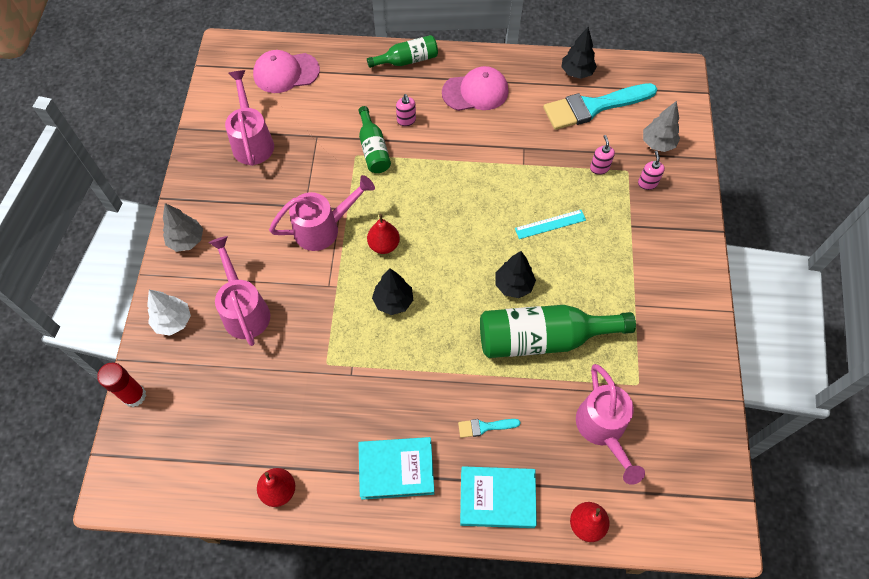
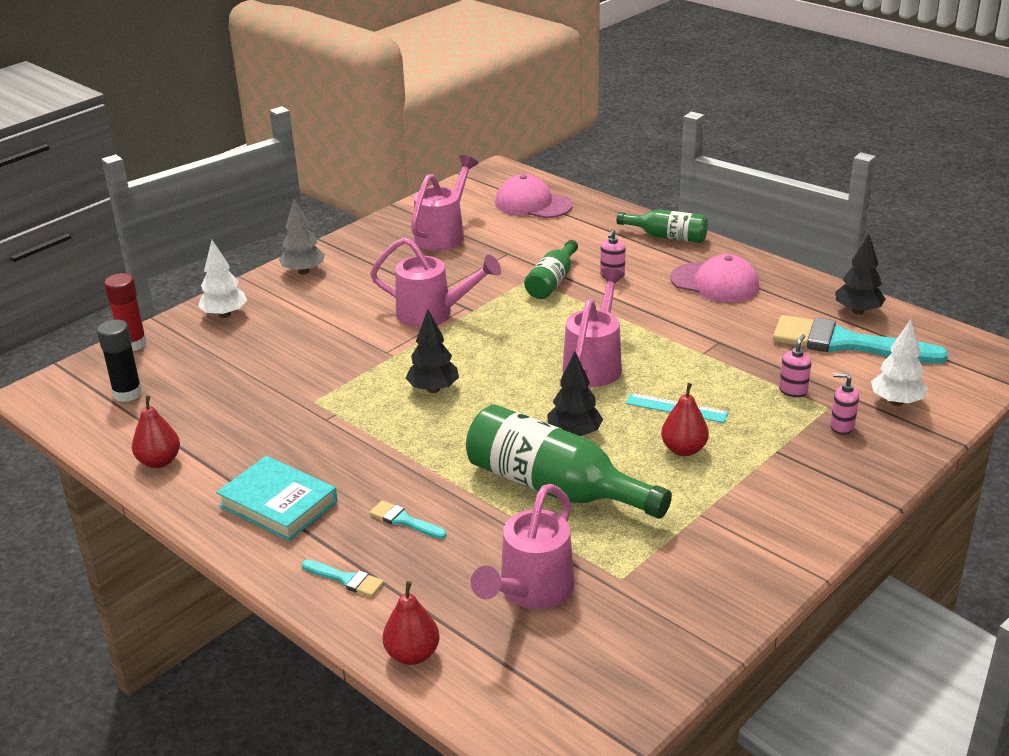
camera: 40 degrees right, 30 degrees down
(185, 445) = (127, 393): none -> black glue stick
(244, 310) = (291, 334): pink watering can -> pink watering can (595, 364)
(384, 245) = (476, 348): red pear -> red pear (684, 449)
(497, 498) = (346, 579): turquoise book -> turquoise brush
(647, 183) = (841, 427): pink soap dispenser -> pink soap dispenser turned 105 degrees counterclockwise
(657, 143) = (896, 402): grey tree -> white tree

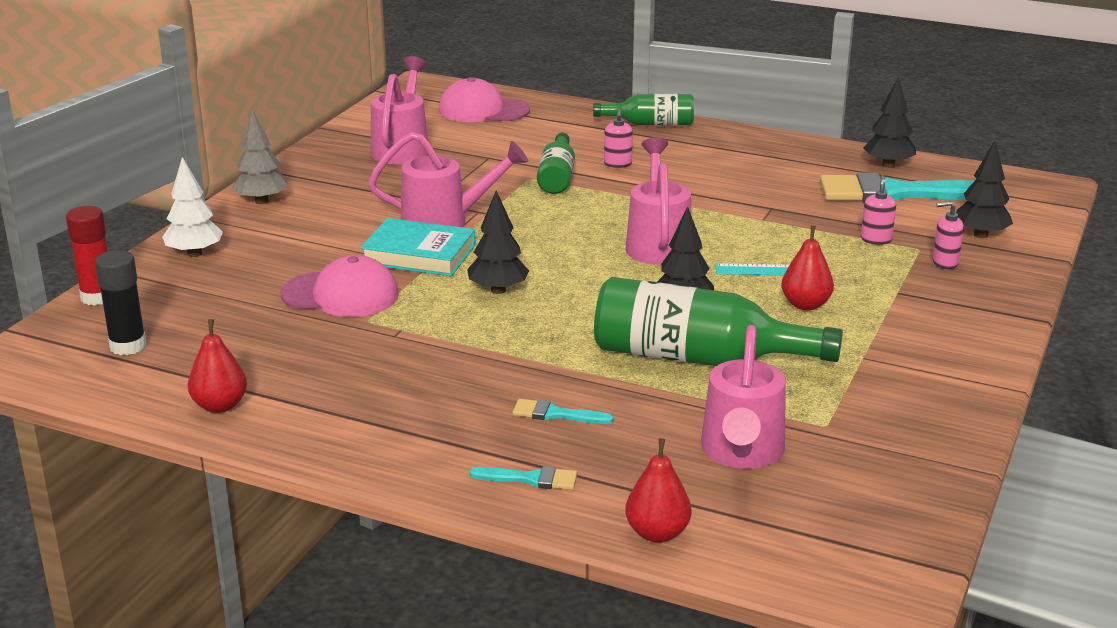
camera: 20 degrees left, 5 degrees down
(278, 504) = (398, 423): turquoise book -> turquoise book (419, 255)
(715, 283) = (730, 158): pink cap -> pink cap (340, 295)
(896, 402) = (980, 235): white tree -> black tree

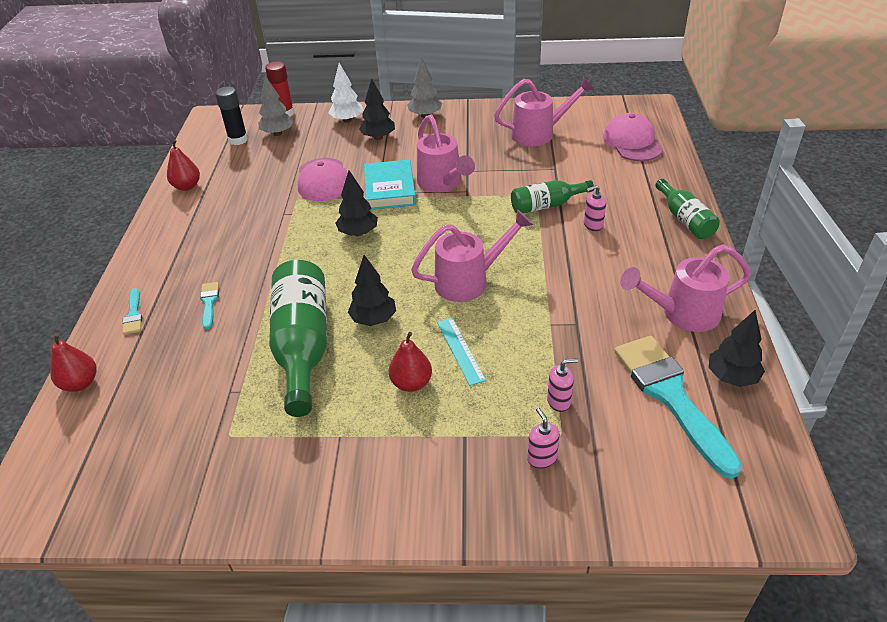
camera: 70 degrees right, 15 degrees up
(156, 311) = (278, 133): none -> grey tree
(741, 453) = (180, 399): pink watering can -> pink watering can (683, 314)
(980, 235) = (621, 475): black tree -> black tree (378, 137)

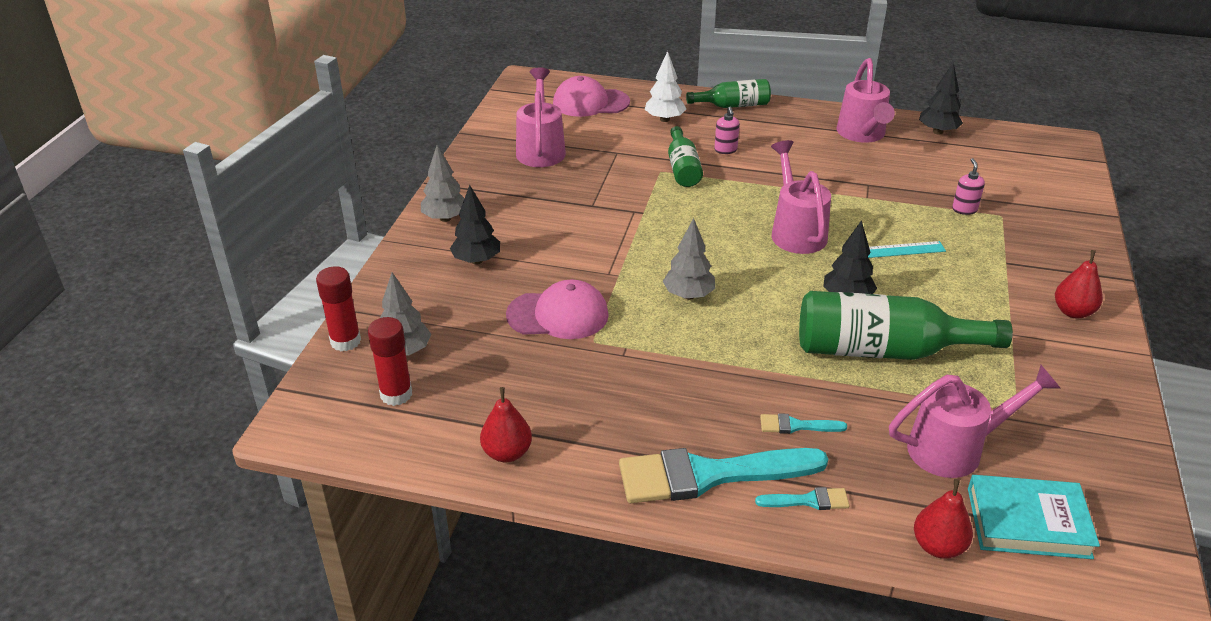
camera: 80 degrees left, 5 degrees down
(238, 140) = (396, 394): black glue stick -> red glue stick
(347, 120) = (411, 283): white tree -> white tree (664, 119)
(358, 233) = (688, 295): black tree -> grey tree
(389, 189) = (605, 263): turquoise book -> turquoise book (1028, 522)
(411, 383) = (942, 283): red pear -> red pear (1073, 312)
(442, 183) = (611, 225): pink watering can -> pink watering can (955, 449)
(542, 458) = (1027, 228): pink soap dispenser -> none
(671, 396) = (958, 160): turquoise brush -> turquoise brush (709, 475)

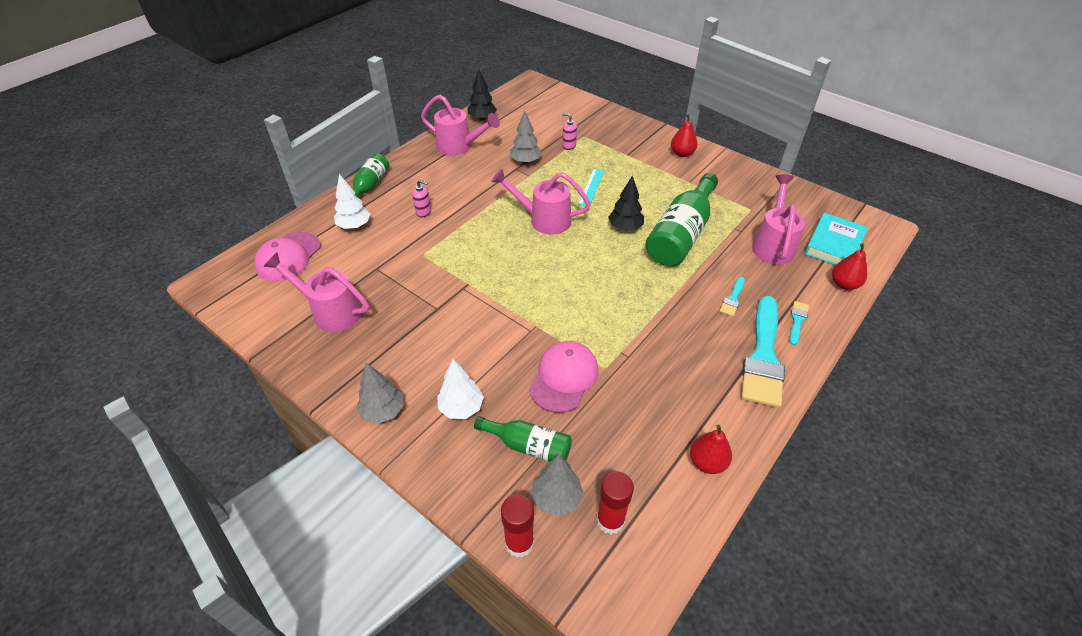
camera: 65 degrees left, 10 degrees up
(476, 260) = (461, 408): black tree -> white tree
(683, 168) = (428, 242): green bottle -> green bottle (529, 446)
(688, 295) = (581, 297): grey tree -> grey tree (525, 161)

